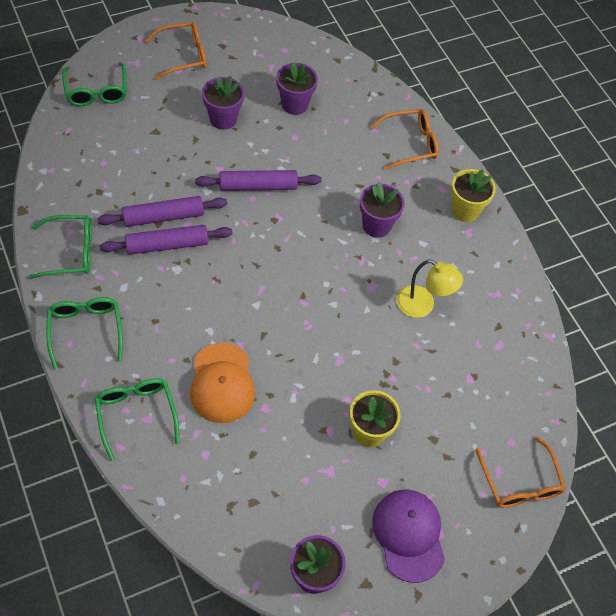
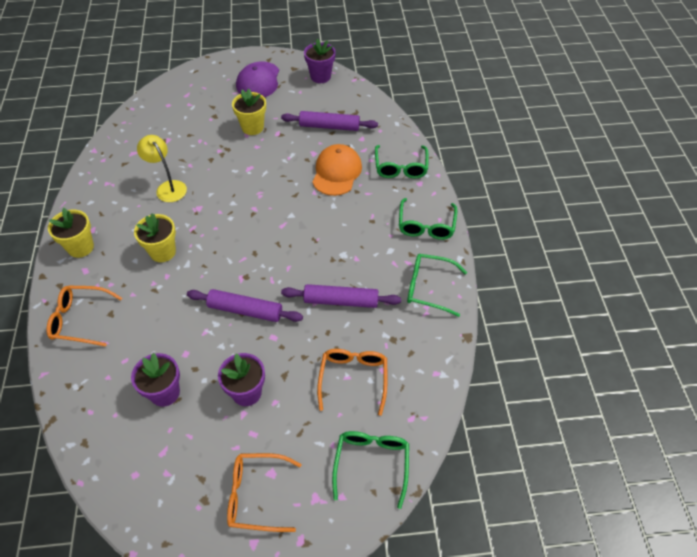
camera: 155 degrees left, 5 degrees down
(167, 245) = (345, 275): purple rolling pin -> purple rolling pin (329, 126)
(376, 225) = (163, 252): purple flower pot -> yellow flower pot
(520, 482) = (178, 87): orange glasses -> orange glasses (353, 379)

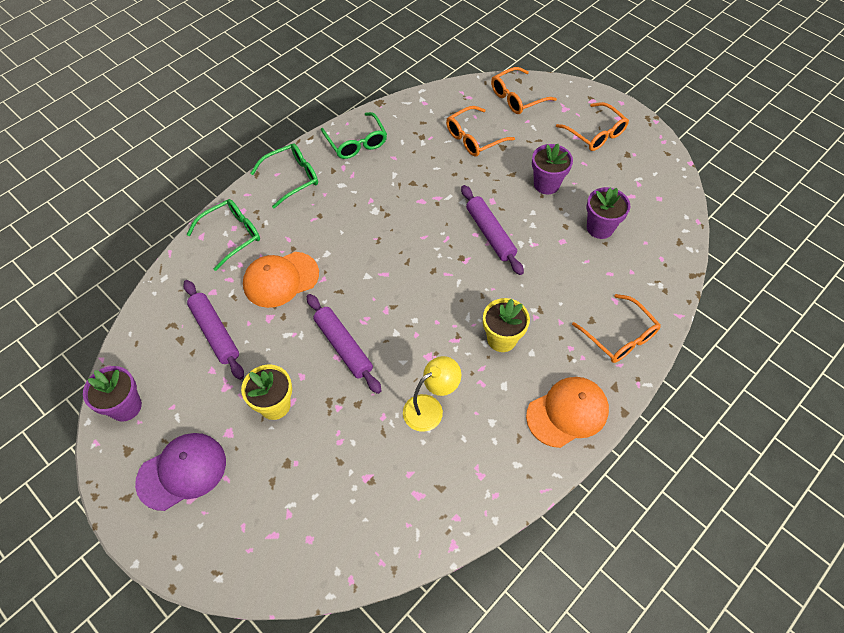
camera: 130 degrees left, 5 degrees up
(81, 247) = (567, 412): yellow flower pot -> orange cap
(168, 187) = (430, 408): yellow lamp -> yellow lamp turned 135 degrees counterclockwise
(341, 301) = (420, 183): purple rolling pin -> purple rolling pin (343, 346)
(371, 463) = (517, 98): green glasses -> orange glasses

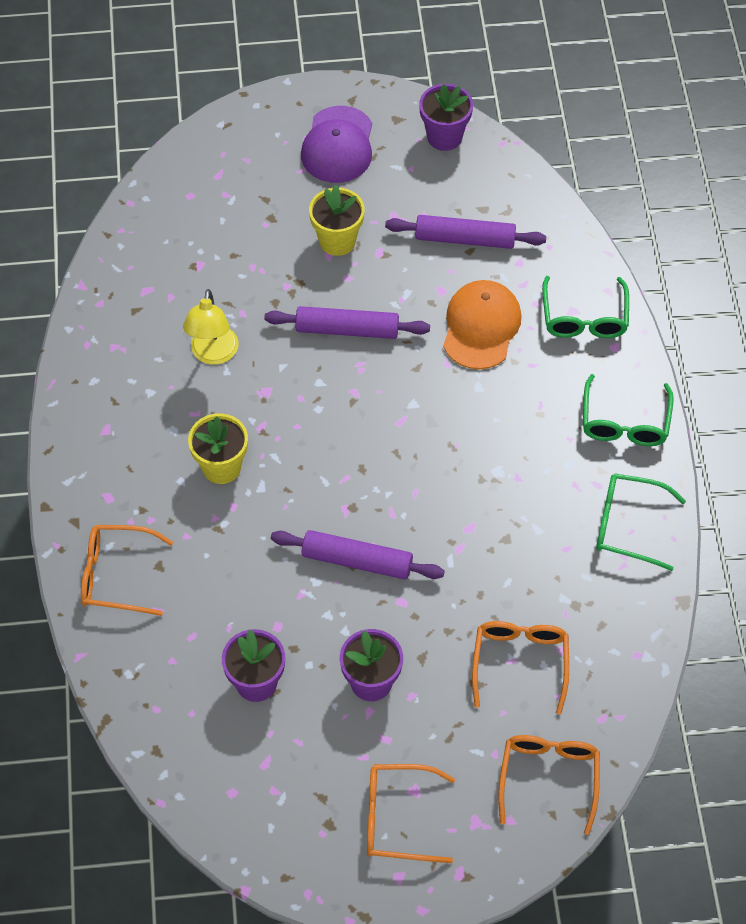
camera: 130 degrees right, 0 degrees up
(567, 412) = (94, 459): orange cap -> none

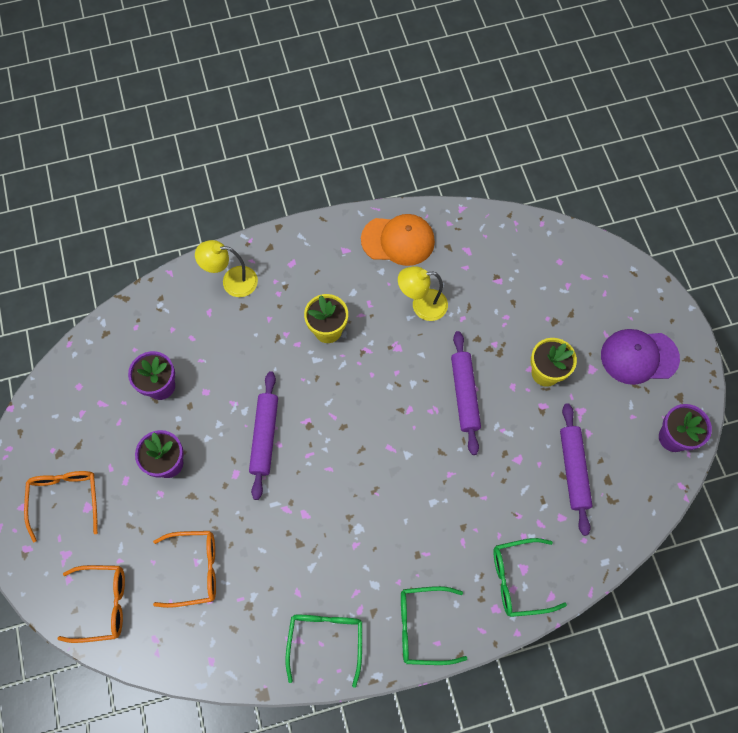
camera: 80 degrees right, 10 degrees up
(116, 575) = (232, 281): orange glasses -> yellow lamp
(481, 327) = (490, 496): orange cap -> orange cap (398, 240)

